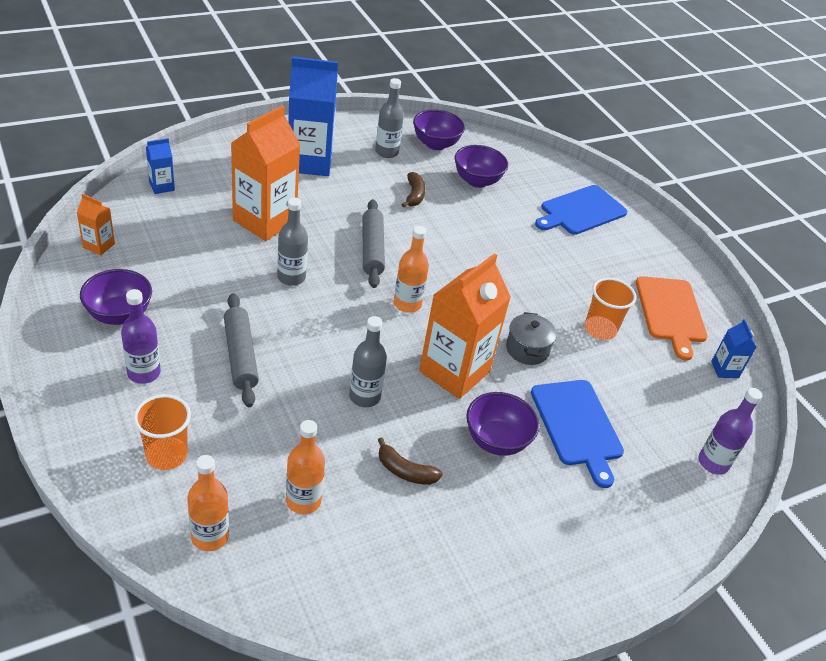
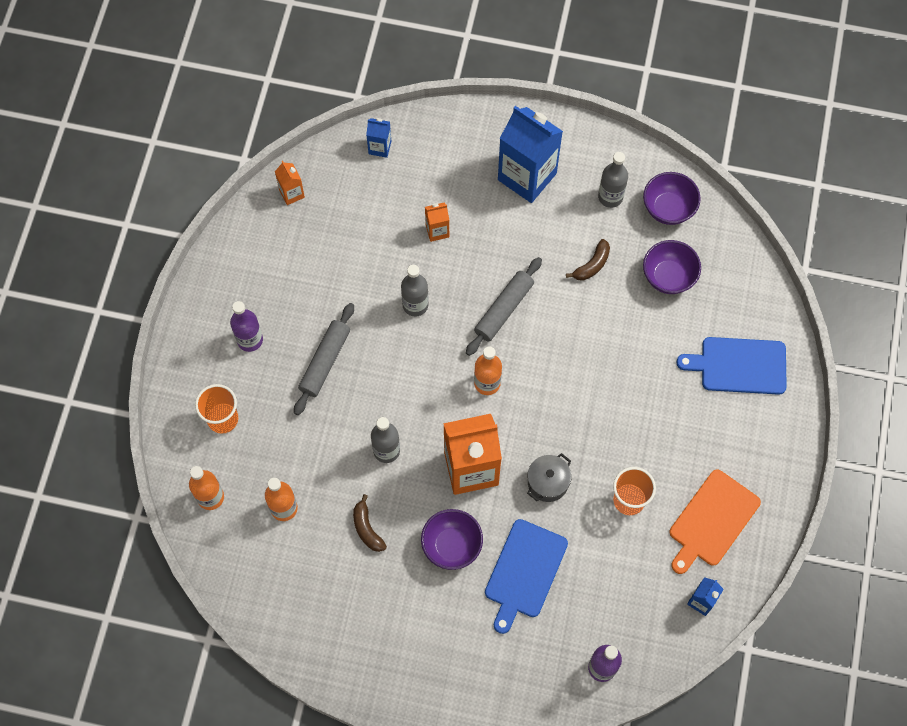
camera: 45 degrees right, 25 degrees up
(119, 314) = (265, 274): purple bowl -> none
(265, 221) = (437, 231): orange carton -> orange carton, size x0.46

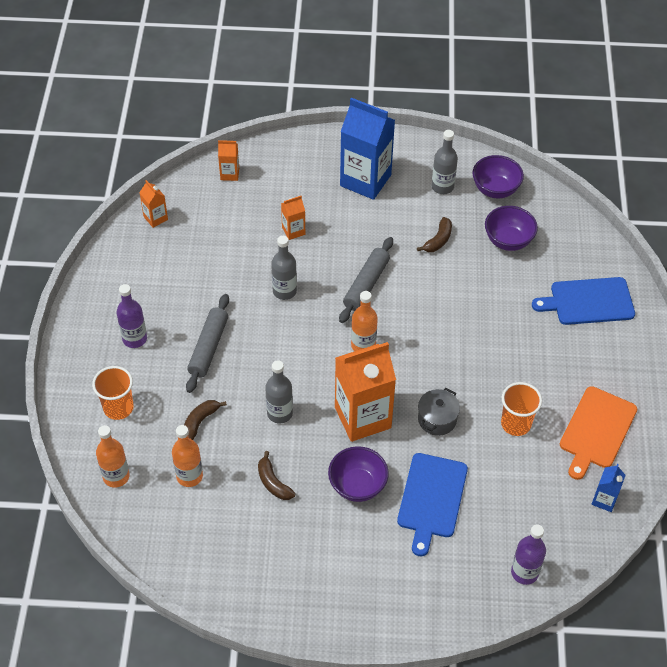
camera: 10 degrees left, 15 degrees down
(303, 448) = (200, 422): none -> brown banana
(380, 147) = (229, 174): blue carton -> orange carton

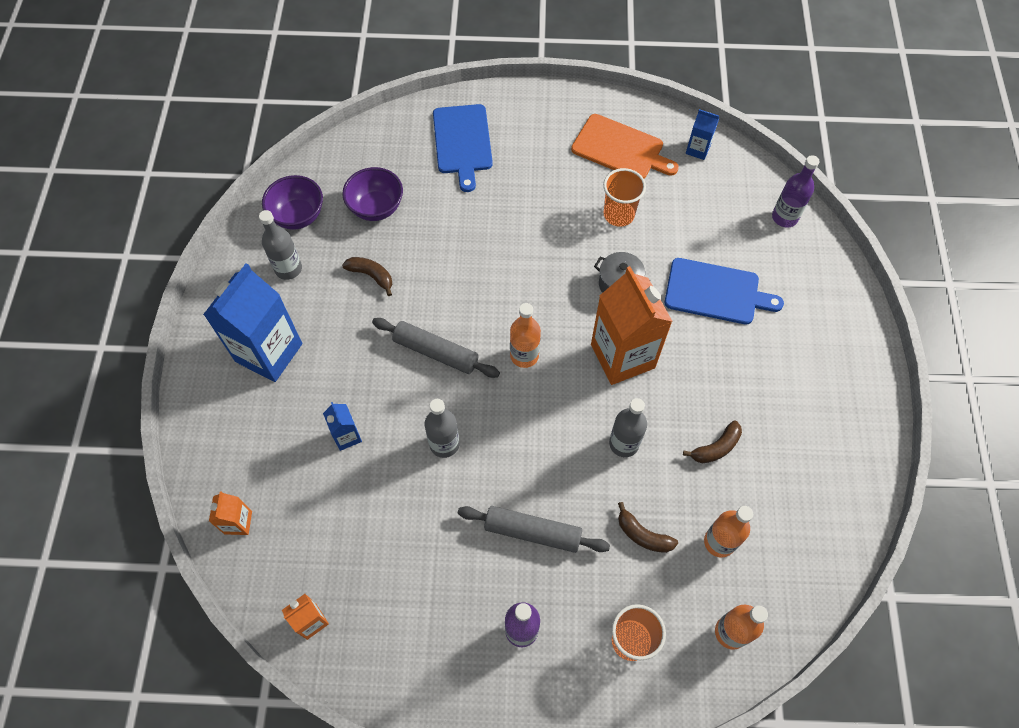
camera: 90 degrees left, 10 degrees up
(293, 231) = (347, 436): orange carton -> blue carton
(357, 485) = (709, 361): purple bowl -> none

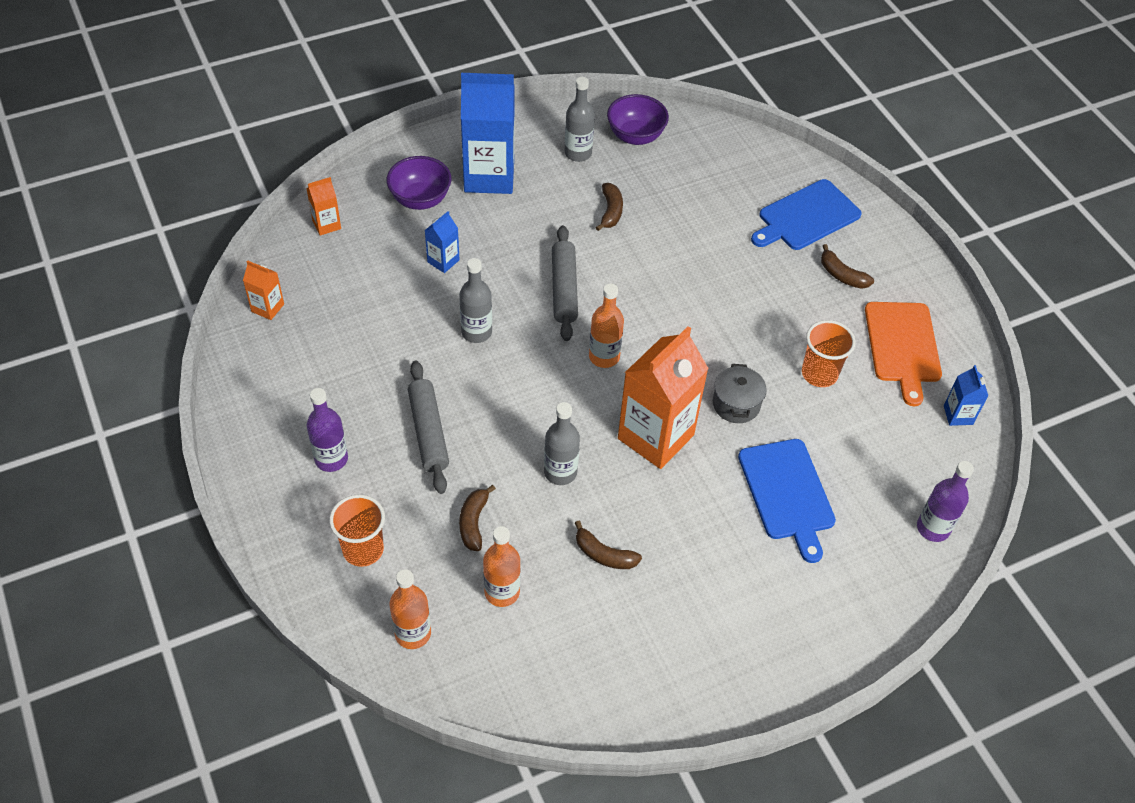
camera: 60 degrees right, 10 degrees down
(376, 208) = (684, 185): purple bowl -> purple bowl (420, 199)
(534, 150) = (842, 275): none -> brown banana

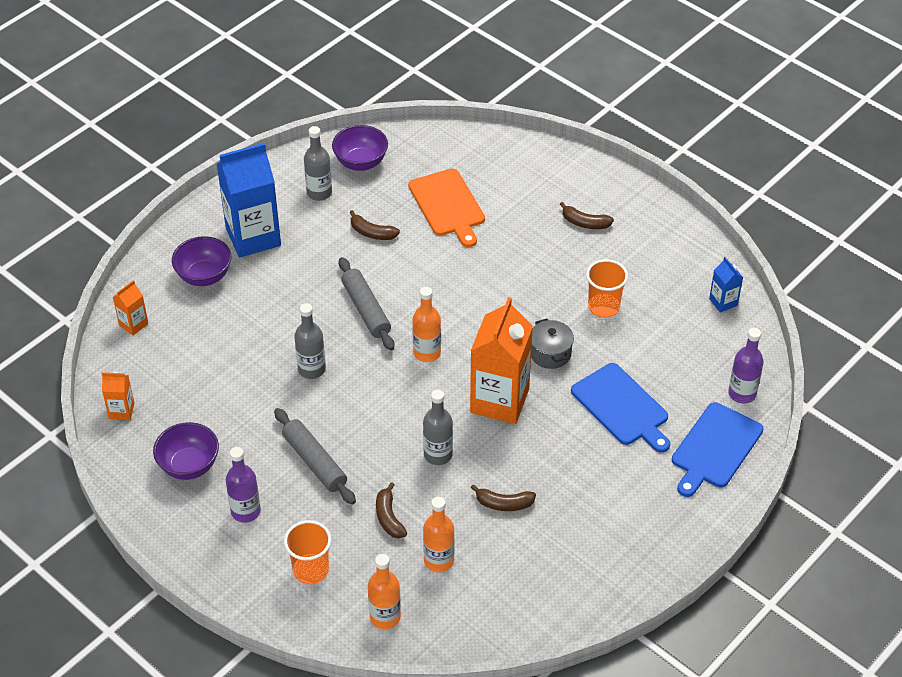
camera: 20 degrees left, 5 degrees down
(301, 389) = (189, 466): none -> purple bowl
(443, 261) = (252, 321): blue carton -> none
(611, 211) = (372, 233): brown banana -> brown banana turned 135 degrees clockwise
(806, 217) = (535, 185): blue cutting board -> blue cutting board (715, 448)
(903, 346) = (658, 263): orange cutting board -> orange cutting board (448, 205)

